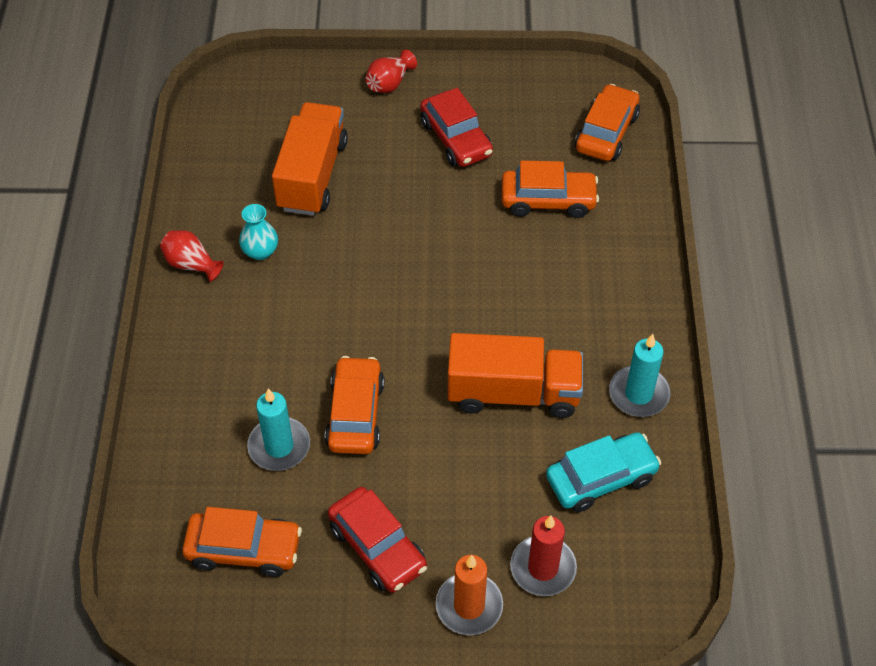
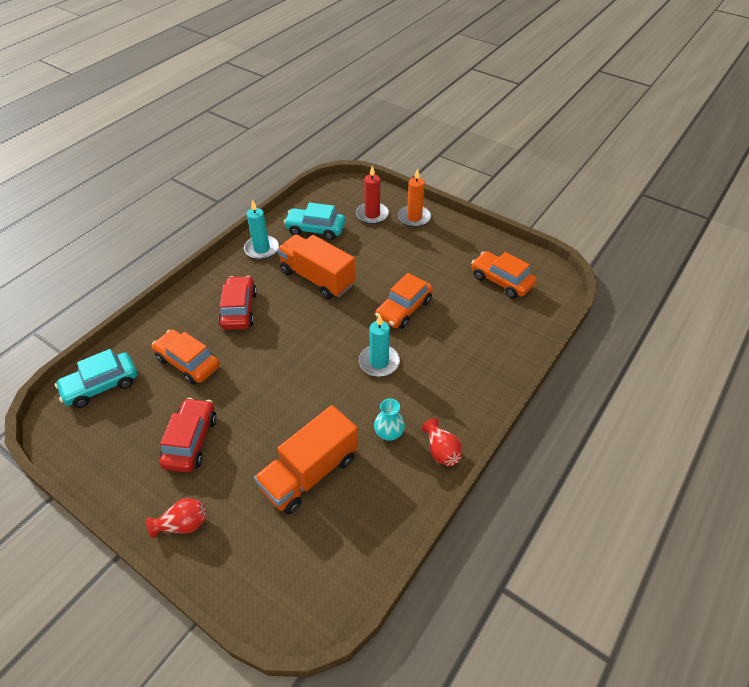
camera: 145 degrees left, 5 degrees down
(279, 446) = (455, 314): turquoise candle -> turquoise candle (379, 362)
(377, 547) = (437, 253): red car -> red car (239, 309)
(606, 132) = (101, 385): orange car -> turquoise car

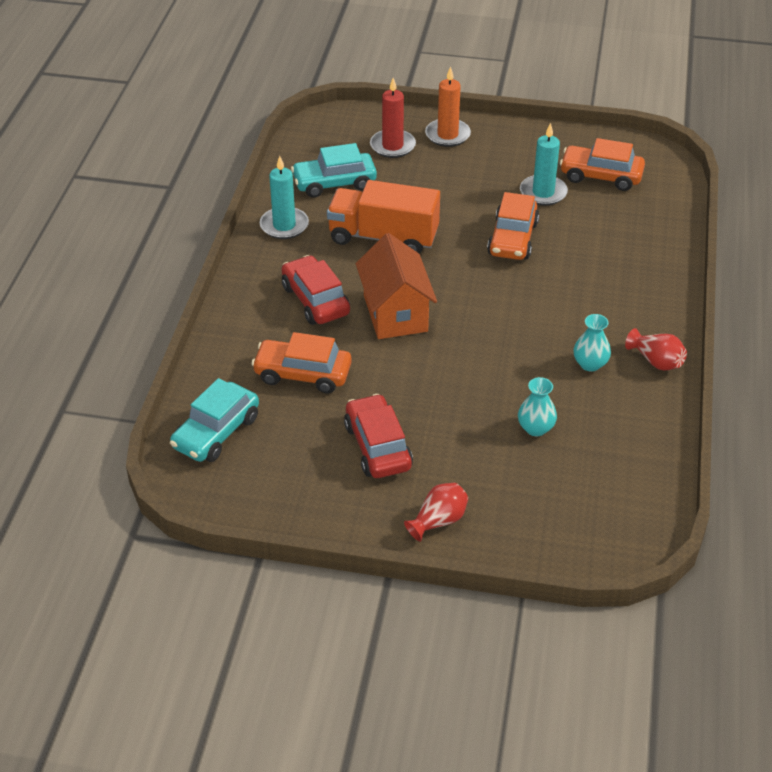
camera: 25 degrees left, 5 degrees down
(282, 338) = (395, 313): none -> orange house
(310, 472) = (535, 428): orange truck -> turquoise vase
(379, 362) = (527, 301): turquoise candle -> turquoise candle (543, 192)

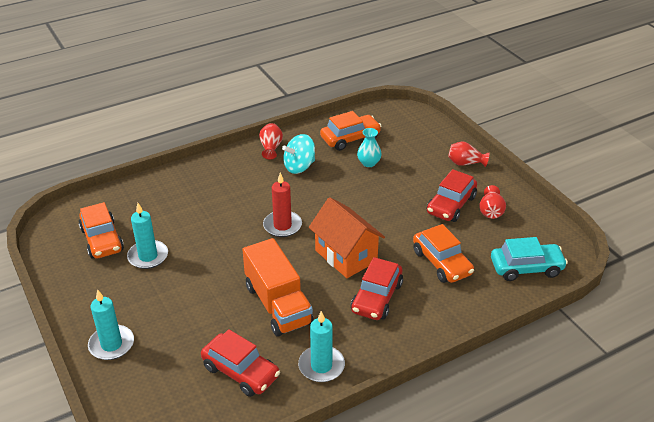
camera: 130 degrees left, 5 degrees down
(327, 473) = (491, 211): none -> red vase
(334, 183) = (240, 372): turquoise car -> red car
(392, 146) = (156, 368): red candle -> red candle (282, 226)
(395, 313) = (346, 256): orange house -> orange house turned 75 degrees counterclockwise
(447, 135) = (111, 344): orange candle -> turquoise candle
(512, 239) = (216, 245): orange car -> orange car (350, 138)
(590, 364) = (299, 167): turquoise vase -> turquoise spinning top

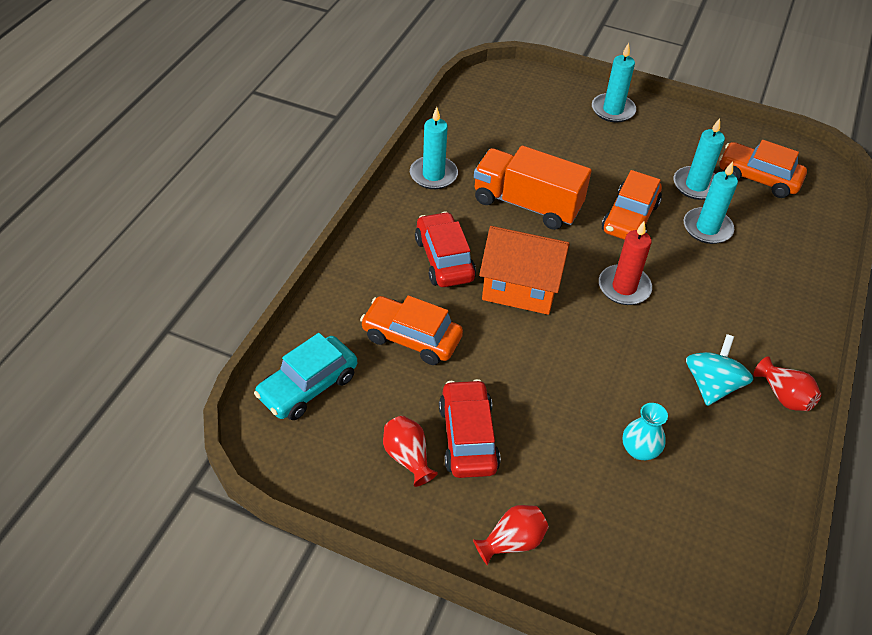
camera: 140 degrees right, 10 degrees up
(184, 229) = (707, 228): none -> turquoise candle
(240, 372) = (492, 140): red car -> none
(350, 138) = (715, 486): orange car -> orange car (630, 218)

